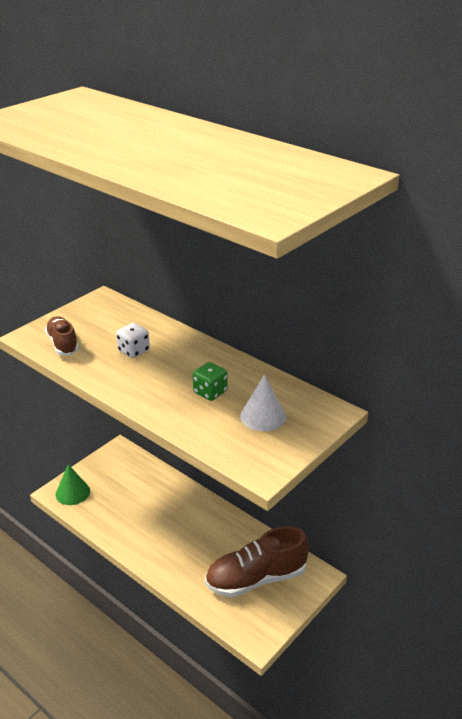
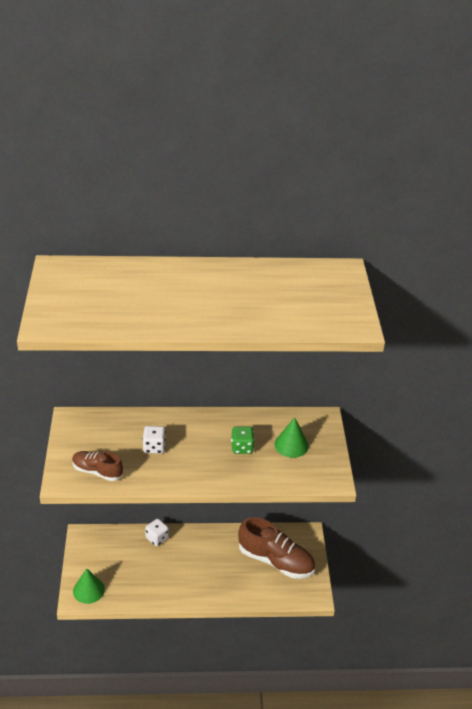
camera: 45 degrees left, 5 degrees up
(173, 488) = (157, 538): none -> white dice
(256, 578) = (276, 561): brown shoe -> brown shoe turned 90 degrees counterclockwise
(263, 416) = (291, 445): white cone -> green cone

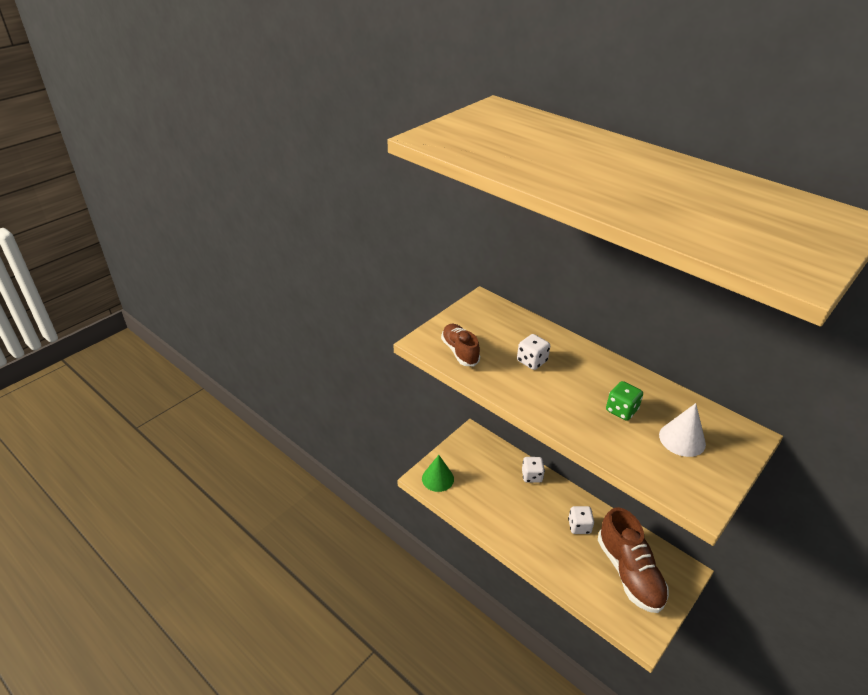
camera: 45 degrees right, 0 degrees up
(220, 552) = (579, 526): none -> white dice
(291, 445) = (682, 439): green cone -> white cone

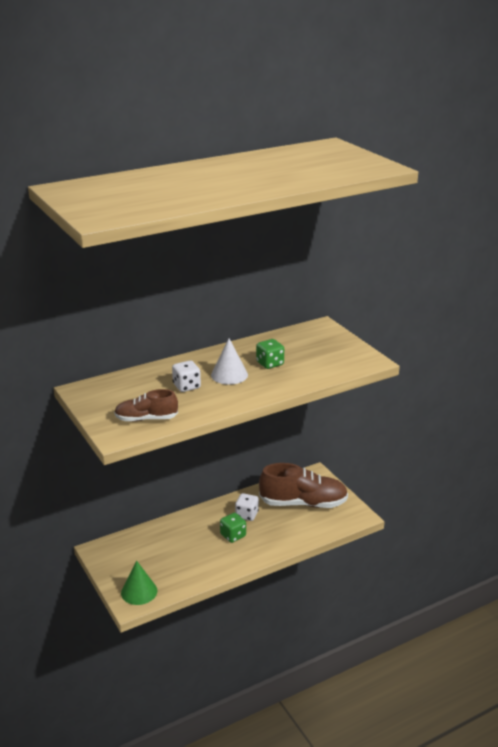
camera: 70 degrees left, 10 degrees down
(532, 476) = (176, 525): white dice -> none
(543, 524) = (233, 535): none -> green dice
(682, 439) = (312, 350): white cone -> white cone (229, 375)

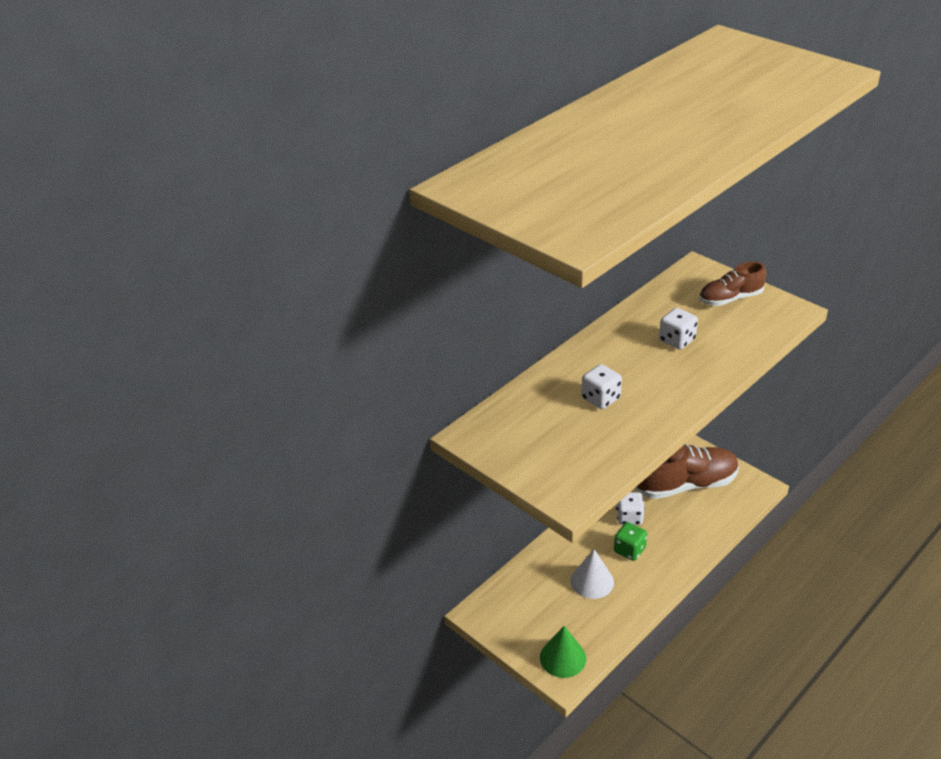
camera: 15 degrees left, 10 degrees up
(146, 419) = (587, 462): brown shoe -> brown shoe (730, 299)
(229, 375) = (640, 368): white cone -> white cone (592, 581)
(270, 364) = (676, 340): green dice -> white dice

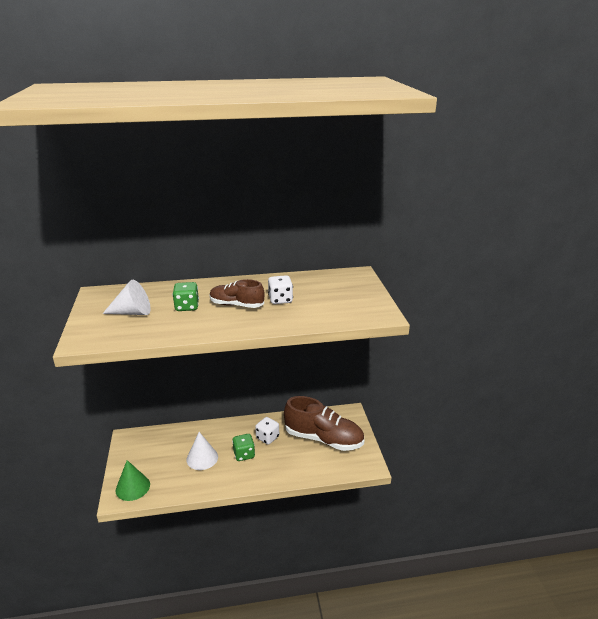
camera: 35 degrees right, 10 degrees down
(557, 437) = (132, 312): none -> white cone
(600, 399) = (187, 307): white dice -> green dice
(730, 299) = (351, 294): brown shoe -> brown shoe (236, 305)

